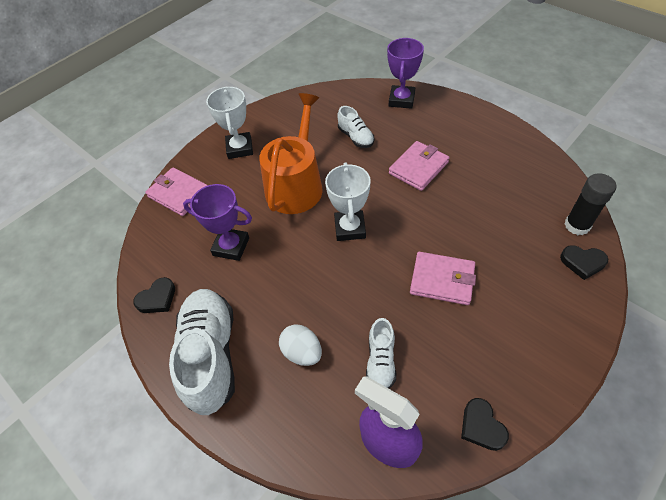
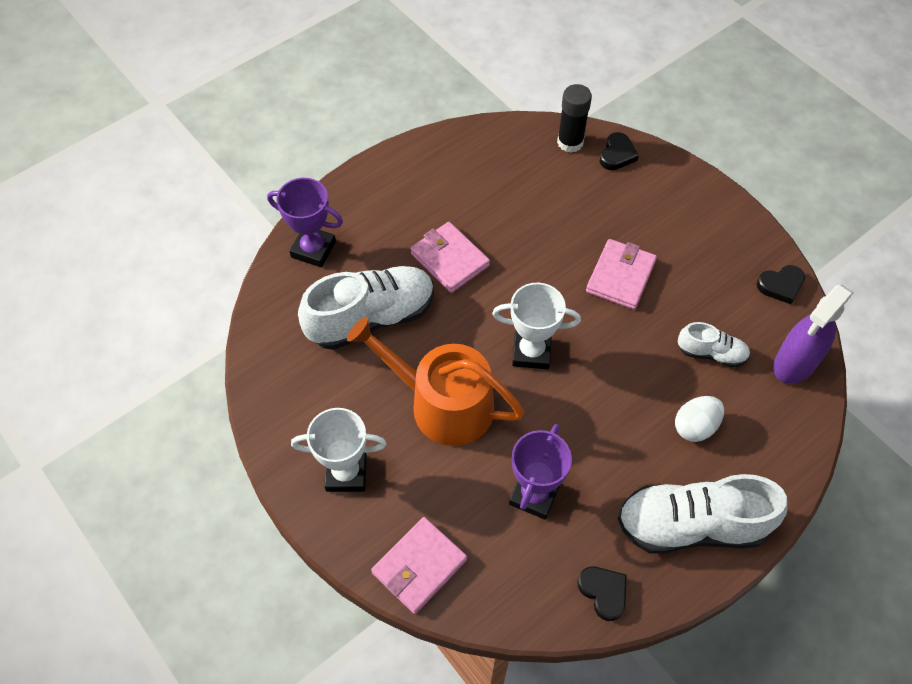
camera: 85 degrees left, 5 degrees up
(356, 137) = (371, 318): white shoe -> white shoe, size x1.96

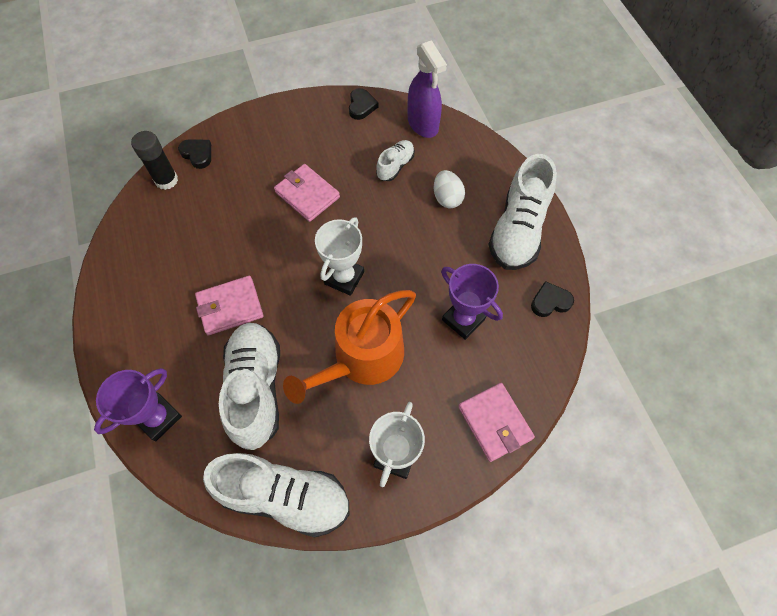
camera: 70 degrees left, 5 degrees up
(273, 385) = (285, 496): none -> white shoe

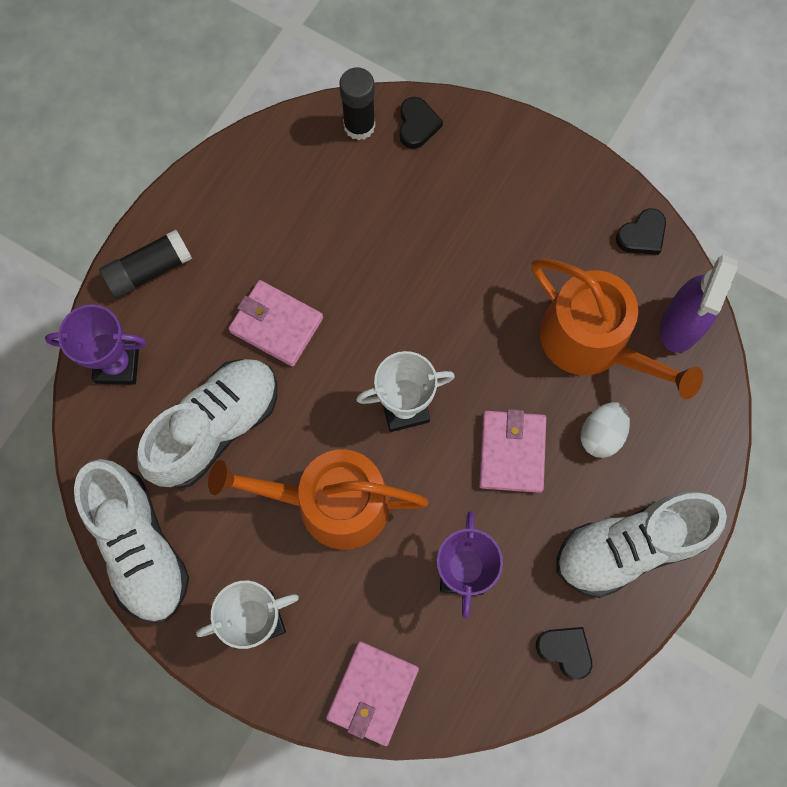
camera: 50 degrees right, 10 degrees up
(122, 352) = (149, 270): none -> black glue stick
(307, 195) = (470, 282): pink wallet -> pink wallet (512, 452)
(395, 166) = (593, 342): white shoe -> orange watering can

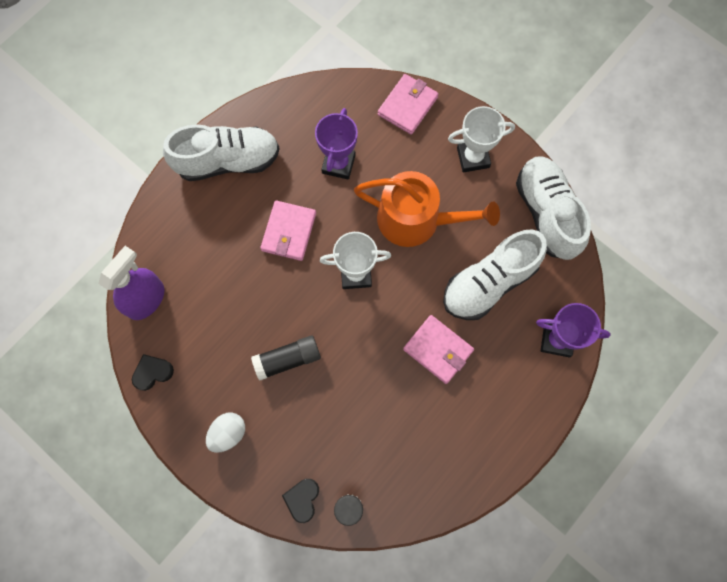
camera: 170 degrees left, 0 degrees up
(149, 270) = (529, 410): black glue stick -> black glue stick (287, 359)
(565, 651) = (285, 109): black heart -> none
(593, 342) = (212, 297): orange watering can -> none
(601, 434) = (225, 233): white egg -> white egg (228, 433)

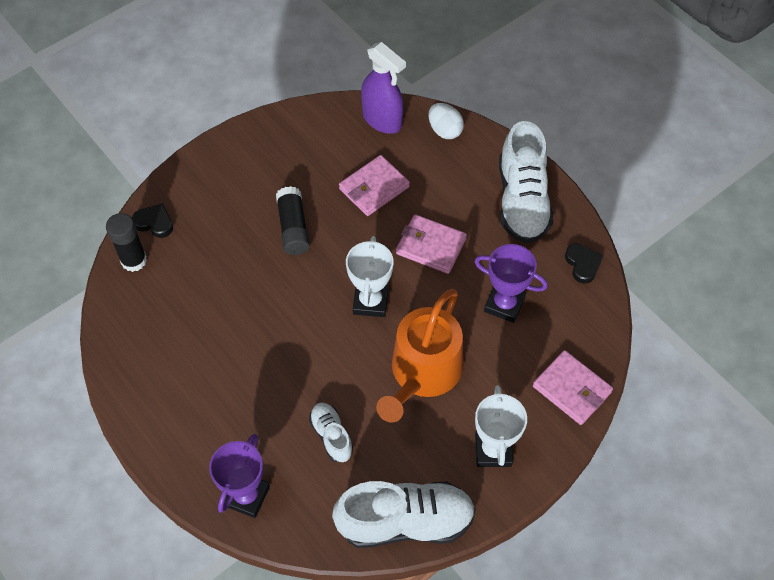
camera: 100 degrees right, 15 degrees down
(152, 372) = (309, 119): black heart -> black heart (582, 264)
(228, 433) = (235, 171): white egg -> white egg (444, 130)
(438, 350) = (267, 367): pink wallet -> pink wallet (374, 188)
(489, 283) = (331, 436): white shoe -> white shoe, size x0.51

